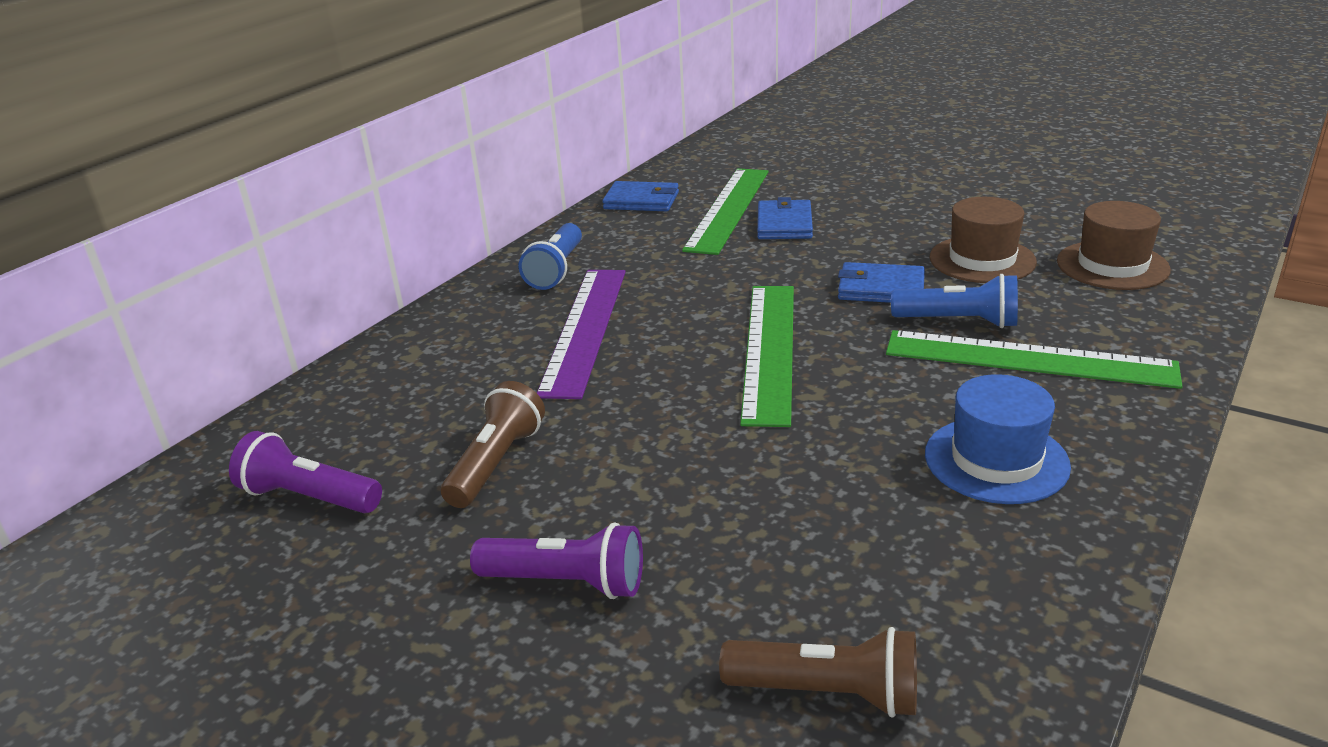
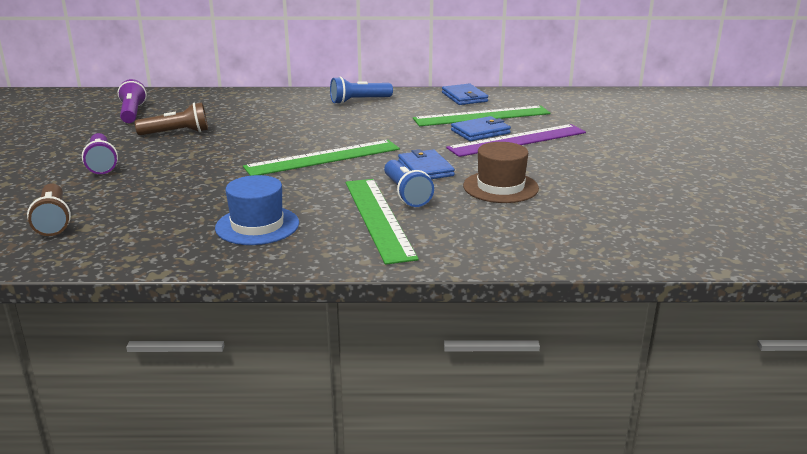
camera: 55 degrees right, 5 degrees down
(585, 329) = (305, 120): purple ruler -> purple ruler (517, 140)
(1112, 265) = (544, 225): brown hat -> none

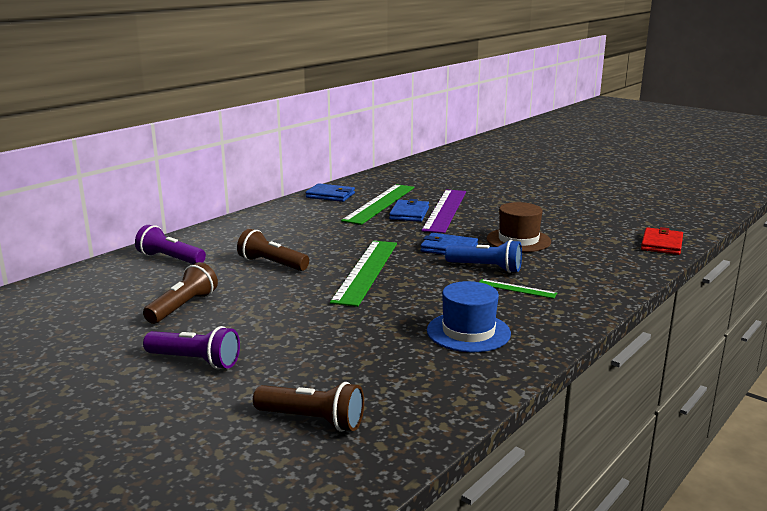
camera: 50 degrees left, 5 degrees down
(132, 113) = (73, 312): purple flashlight -> purple flashlight (170, 259)
(287, 129) = (272, 264): none -> brown flashlight
(359, 101) = (262, 224): blue flashlight -> none
(378, 218) = (516, 289): green ruler -> green ruler, size x0.46
(630, 252) = (661, 244): none -> red wallet

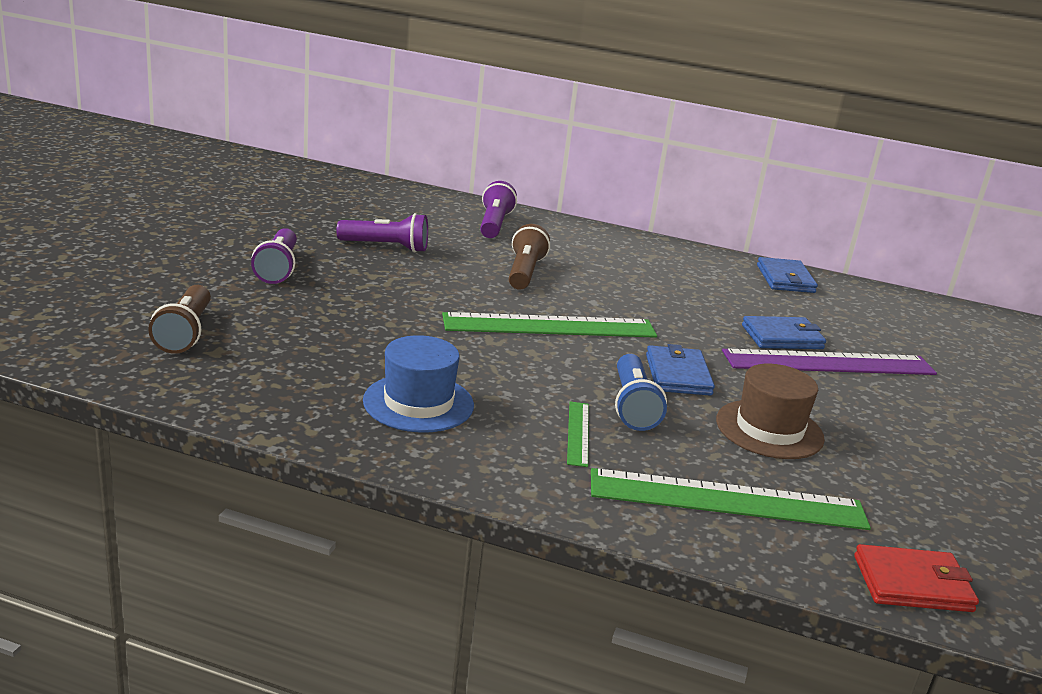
camera: 65 degrees right, 5 degrees up
(183, 307) = (386, 247): brown flashlight -> purple flashlight
(380, 203) = (796, 314): green ruler -> green ruler (727, 500)

